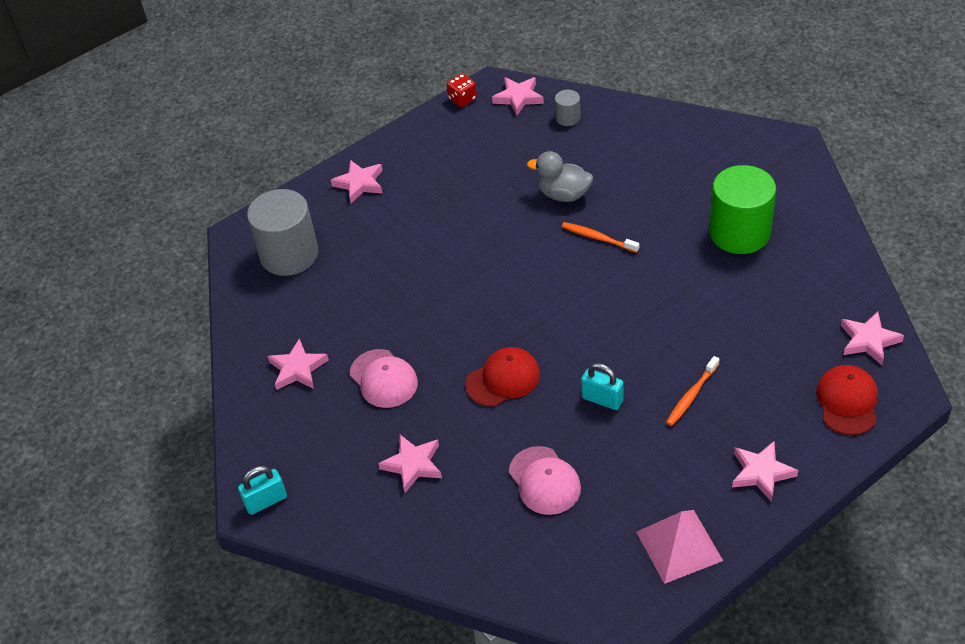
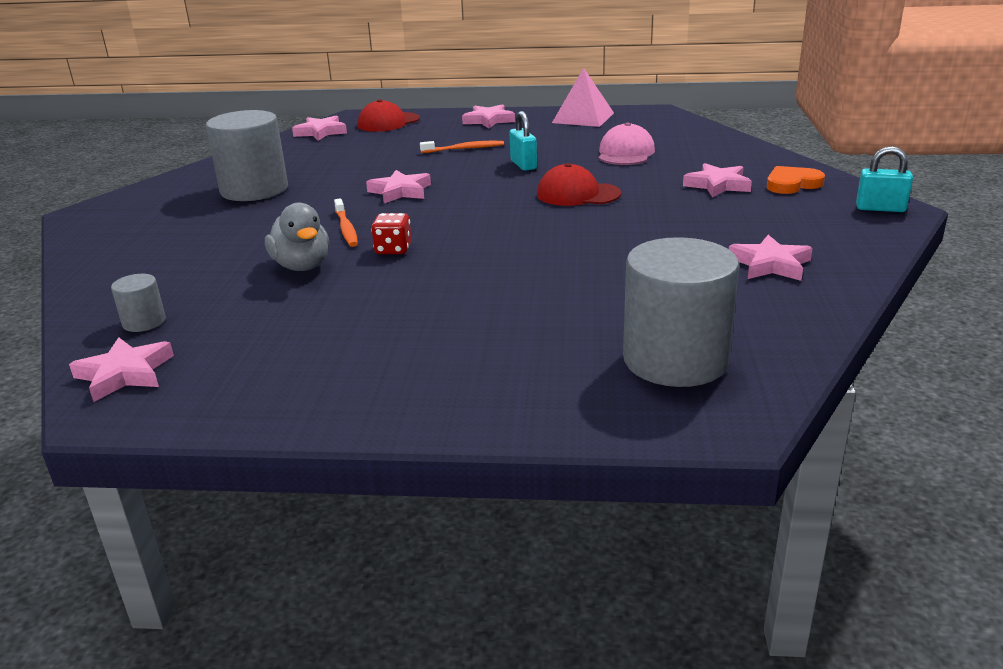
camera: 140 degrees left, 20 degrees down
(356, 506) = (792, 184): none -> orange heart
(360, 184) = (474, 390): pink star -> pink star (400, 191)
(383, 379) = (684, 228): pink cap -> none
(462, 99) = (171, 416): red dice -> red dice (393, 249)
(739, 232) = (254, 190): green cylinder -> grey cylinder

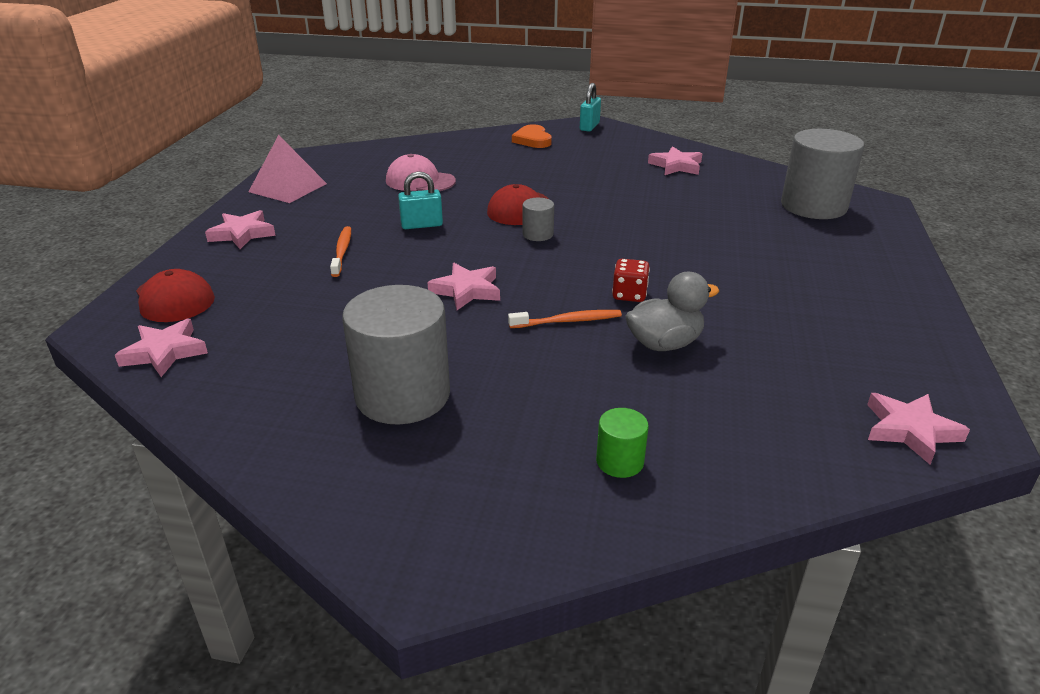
camera: 85 degrees left, 5 degrees up
(144, 322) = (803, 435): grey cylinder -> grey cylinder (538, 234)
(149, 255) = (619, 461): none -> green cylinder
(717, 185) = (522, 160): pink star -> none

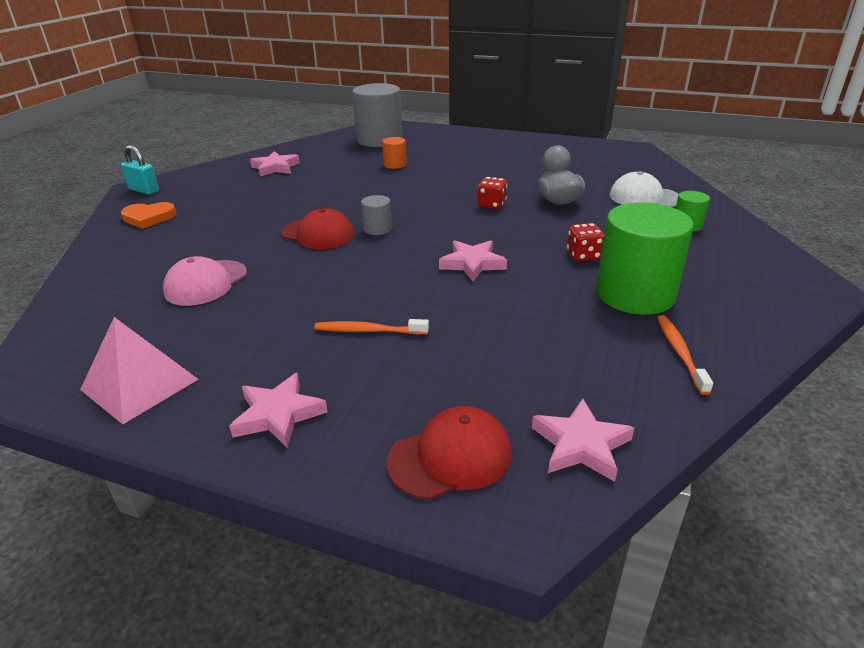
camera: 80 degrees left, 0 degrees up
(402, 395) = (635, 294): grey cylinder -> green cylinder
(421, 225) = (326, 283): turquoise padlock -> none
(498, 361) = (583, 255): none -> red dice
(568, 321) = (527, 227): orange toothbrush -> orange toothbrush (680, 352)
(717, 426) = (644, 197): none -> white cap
(729, 224) = (395, 164): none -> orange cylinder
(910, 430) = (636, 159): pink star -> none

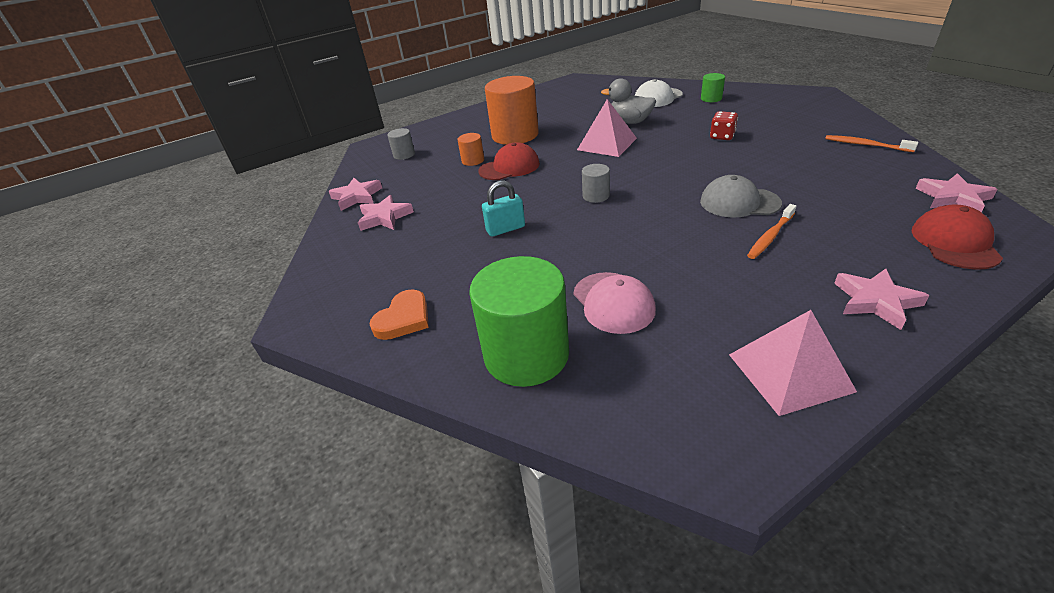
camera: 50 degrees left, 5 degrees up
(144, 190) = (313, 312): turquoise padlock -> turquoise padlock (505, 229)
(318, 234) = (573, 224): red cap -> red cap (509, 167)
(379, 140) = (404, 155): grey cylinder -> grey cylinder, size x0.45
(428, 299) = (739, 202): none -> grey cap
(463, 164) = (515, 135): none -> orange cylinder
(472, 264) = (698, 174): pink star -> pink star (357, 197)
(491, 205) = (607, 144): red dice -> pink pyramid
(635, 294) = (788, 137): green cylinder -> green cylinder (526, 354)

